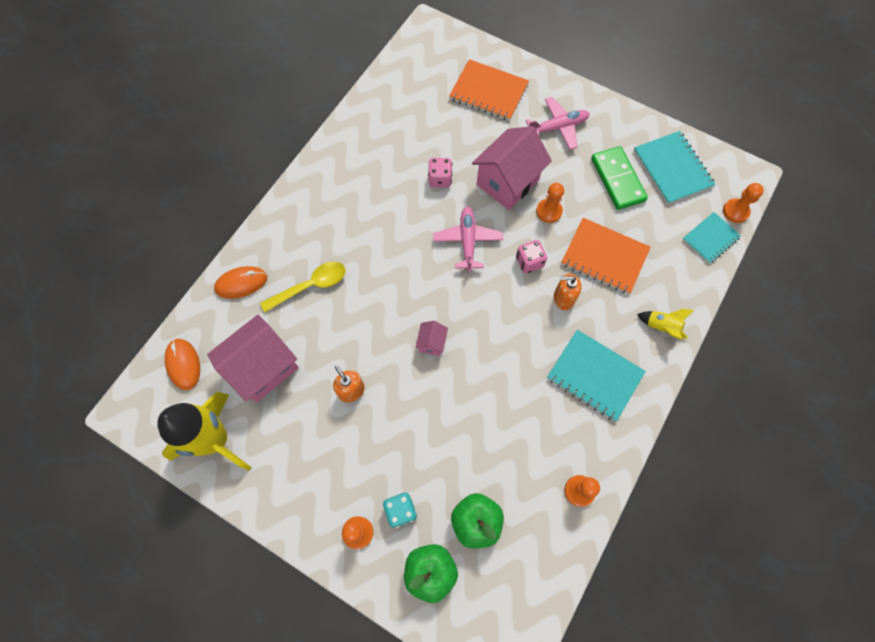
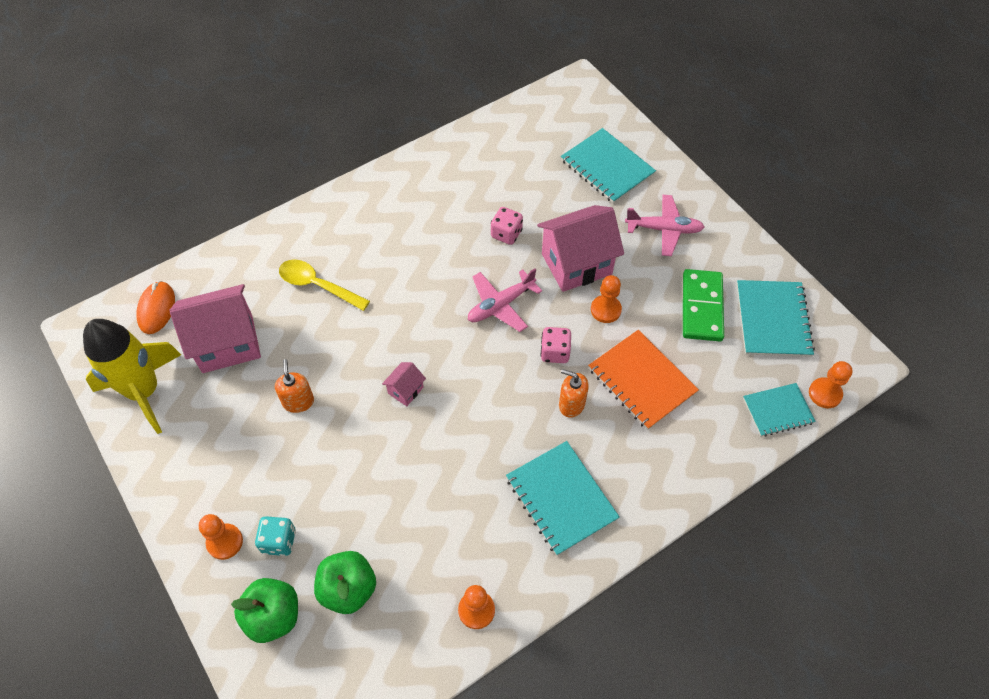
camera: 25 degrees right, 10 degrees down
(241, 283) = (253, 256): orange mouse -> none
(311, 286) = (317, 285): yellow spoon -> yellow spoon turned 150 degrees counterclockwise
(467, 241) = (500, 305): pink plane -> pink plane turned 150 degrees counterclockwise
(488, 92) = (607, 167): orange notebook -> turquoise notebook
(661, 327) = (667, 480): yellow rocket -> none

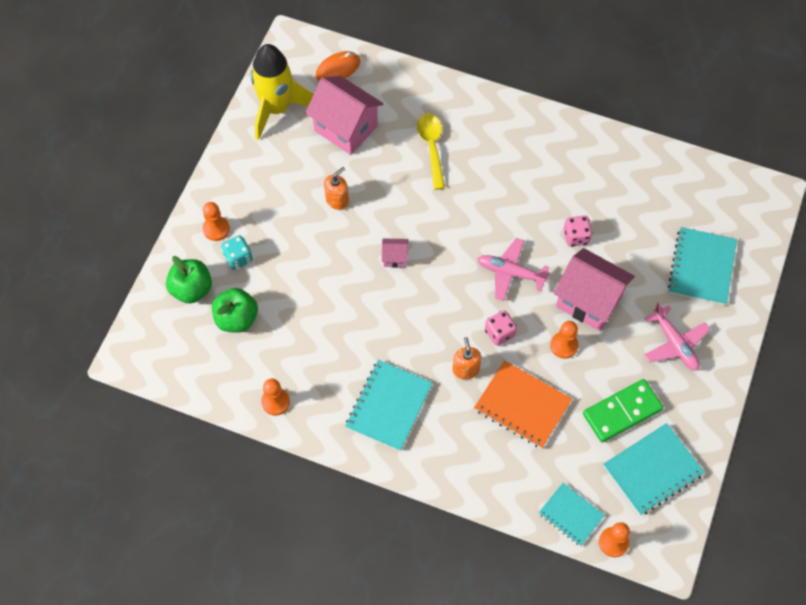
camera: 55 degrees right, 5 degrees up
(642, 380) = (522, 405): orange notebook -> orange notebook turned 75 degrees counterclockwise

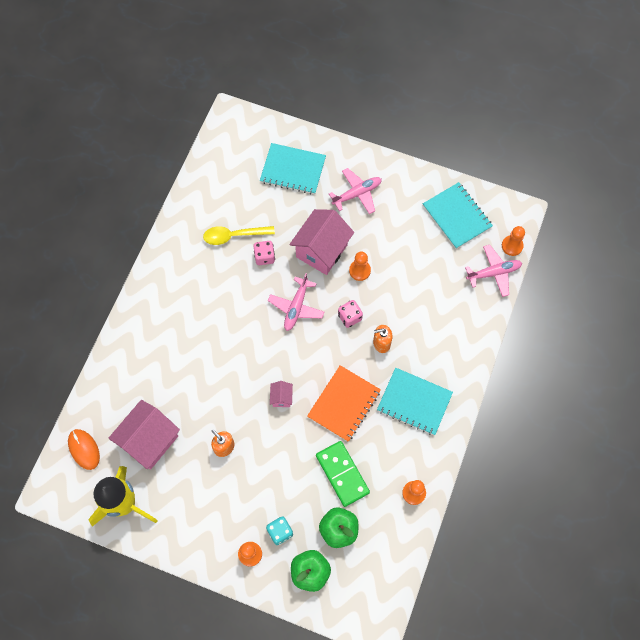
camera: 90 degrees left, 5 degrees up
(431, 147) = (174, 367): yellow spoon -> yellow spoon (233, 236)
(522, 405) = (410, 302): orange notebook -> orange notebook (344, 404)
(571, 515) = (494, 273): turquoise notebook -> pink plane
(622, 412) = (413, 233): green domino -> green domino (342, 474)

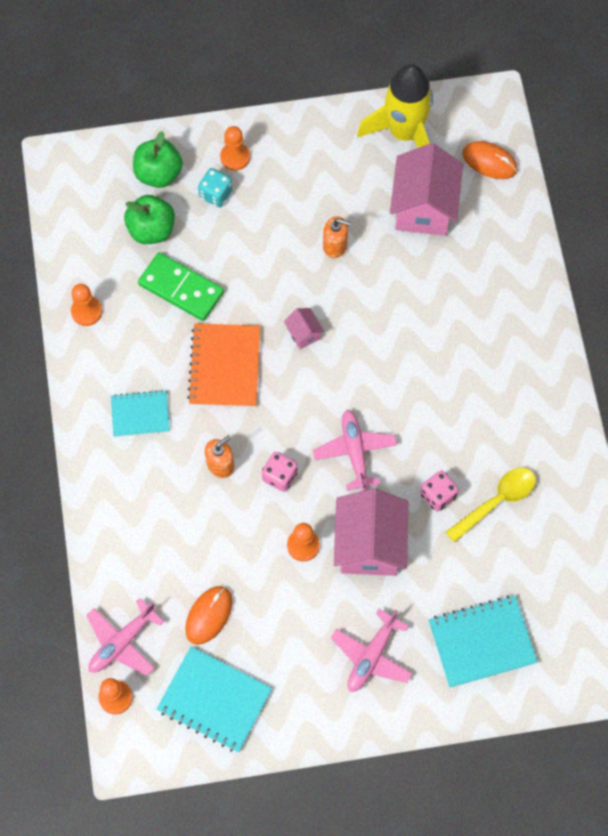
camera: 150 degrees right, 0 degrees up
(414, 402) = (140, 414): turquoise notebook -> turquoise notebook, size x0.64
(436, 261) = (209, 615): none -> orange mouse

